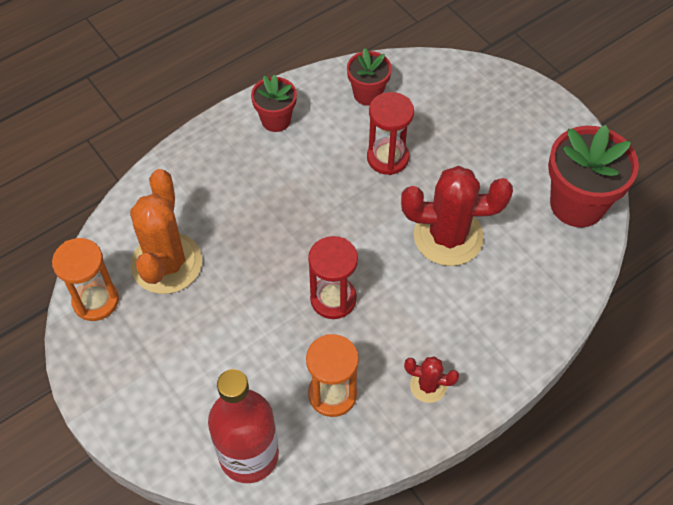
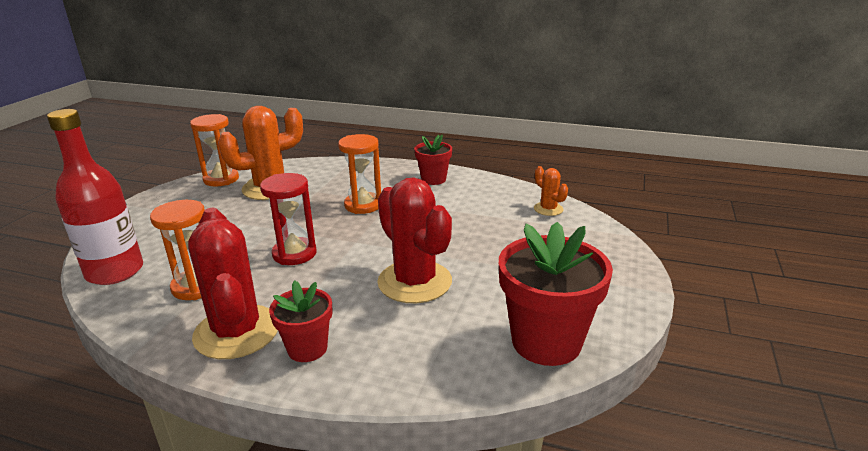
camera: 55 degrees right, 30 degrees down
(281, 204) = (363, 205): none -> orange hourglass
(368, 94) = (506, 200): red flower pot -> red flower pot (307, 348)
(387, 158) = (459, 227): red hourglass -> none
(409, 78) = (548, 209): none -> orange cactus
(428, 386) = (237, 332): red cactus -> red cactus, size x2.07

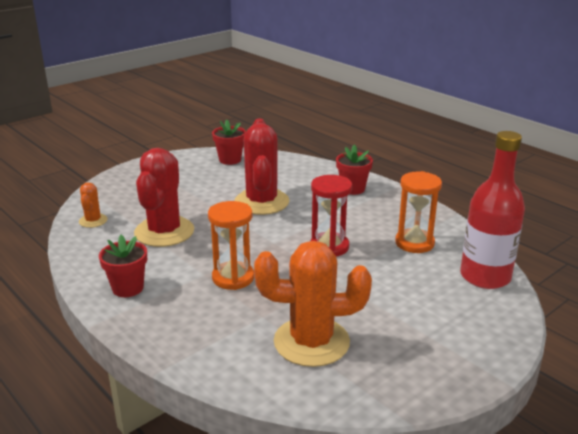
camera: 150 degrees left, 0 degrees up
(221, 179) = (369, 388): orange hourglass -> none
(237, 332) = (390, 207): red cactus -> red cactus (164, 232)
(546, 342) = (230, 160): red flower pot -> red flower pot, size x0.57

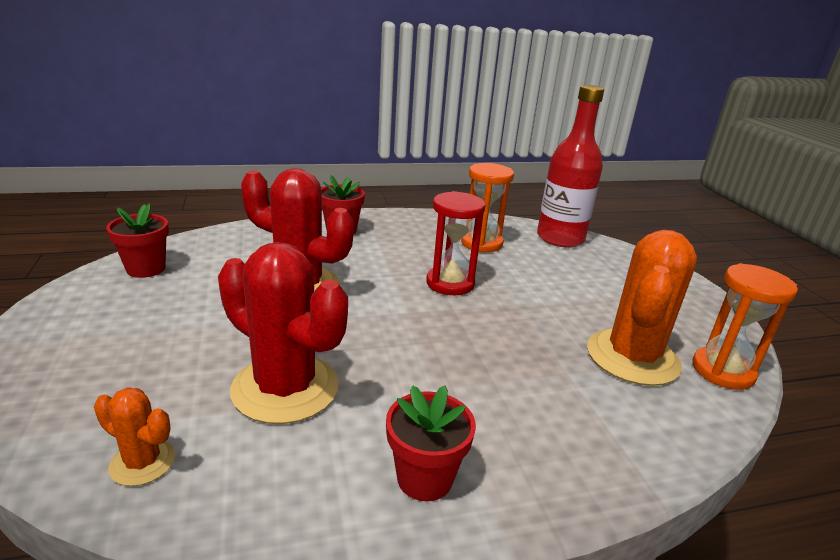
camera: 65 degrees left, 0 degrees up
(233, 278) = (468, 366): orange hourglass -> orange hourglass (722, 371)

